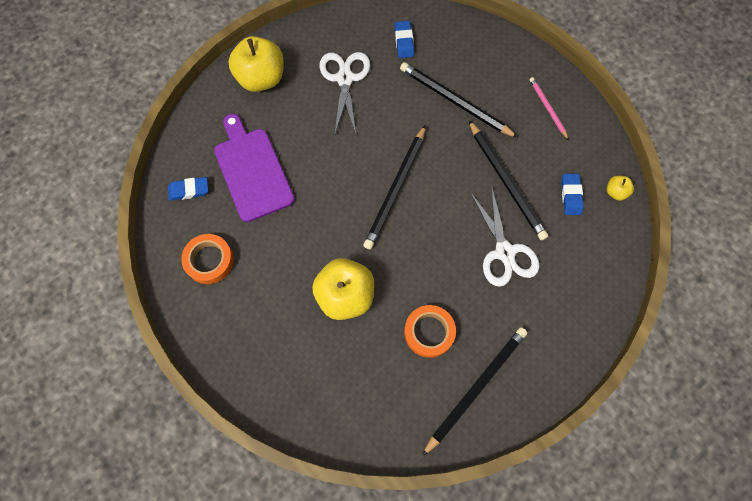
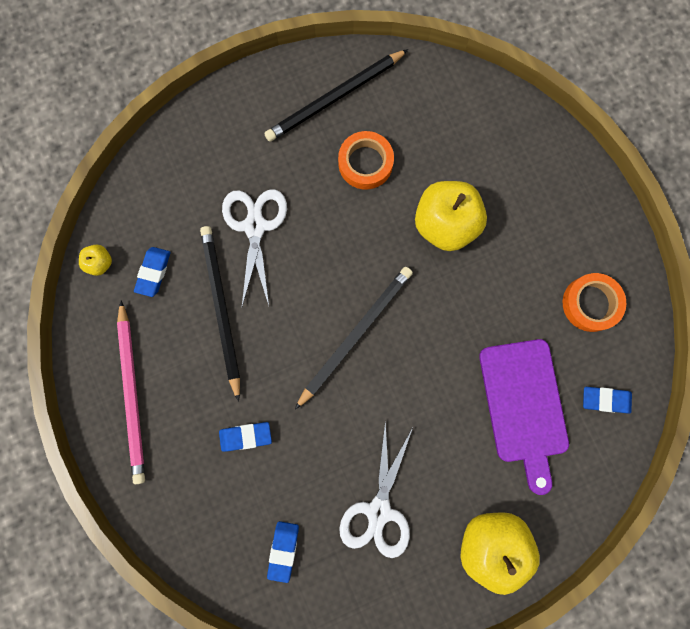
camera: 165 degrees left, 10 degrees up
(455, 101) = (246, 436): black pencil -> blue eraser
(547, 108) = (133, 394): pink pencil -> pink pencil, size x1.81

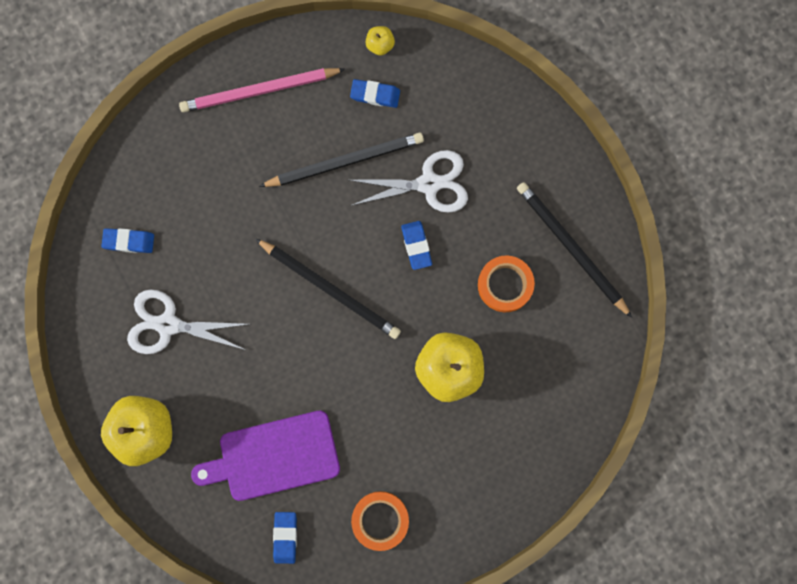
camera: 85 degrees right, 0 degrees up
(246, 436) = (228, 197): blue eraser -> blue eraser (416, 246)

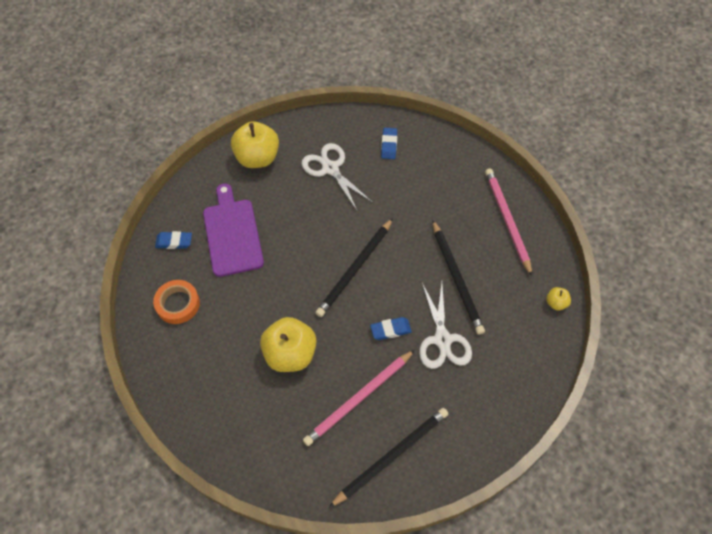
camera: 90 degrees right, 20 degrees down
(167, 325) = (330, 168): white scissors -> white scissors turned 45 degrees counterclockwise
(375, 95) = (513, 299): blue eraser -> none
(505, 285) = (359, 398): orange tape -> pink pencil

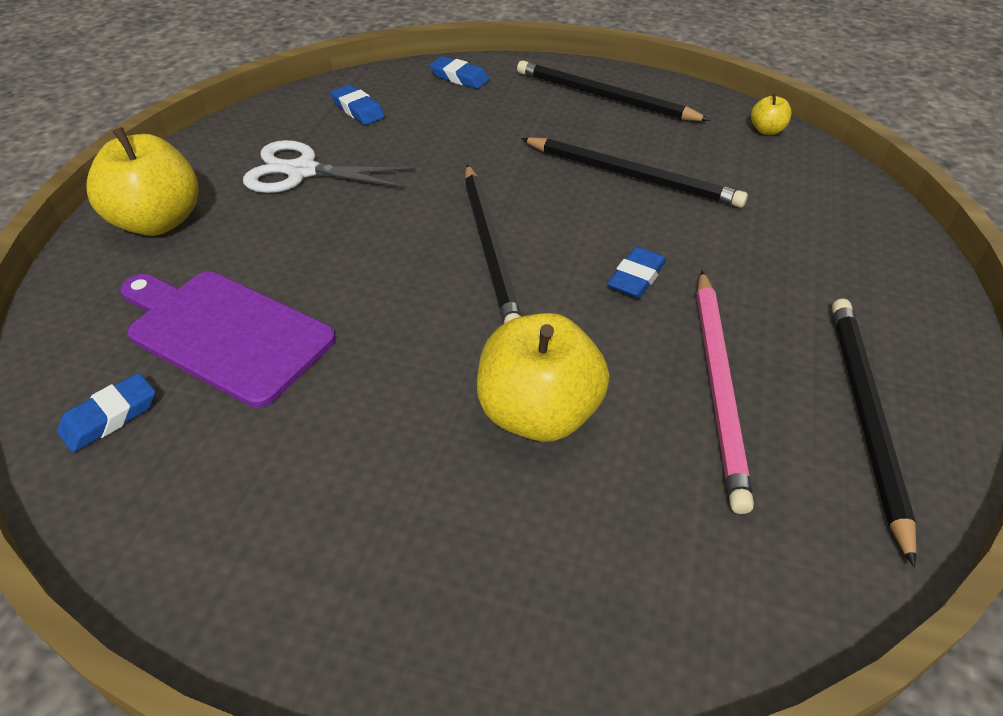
camera: 45 degrees left, 15 degrees down
(178, 304) = (230, 503): orange tape -> none
(442, 340) = (713, 242): white scissors -> none
(455, 155) = (459, 77): none -> blue eraser
(507, 220) = (604, 97): pink pencil -> black pencil

